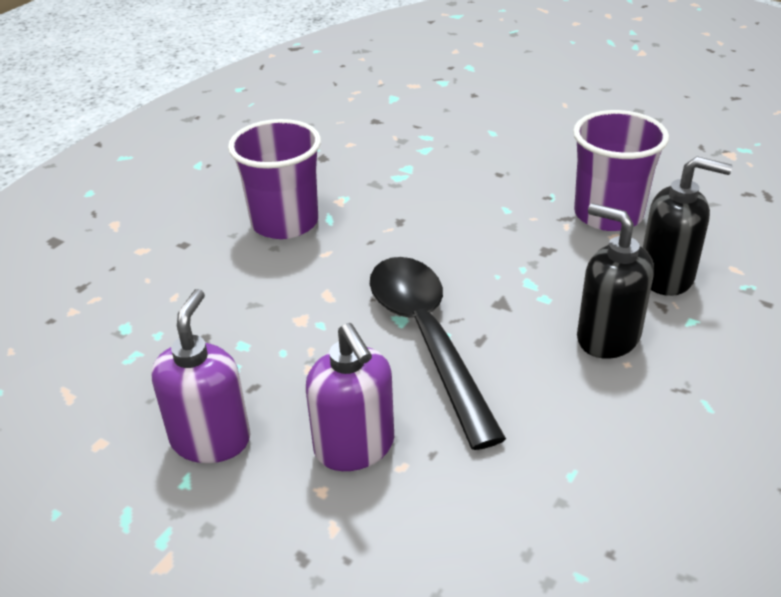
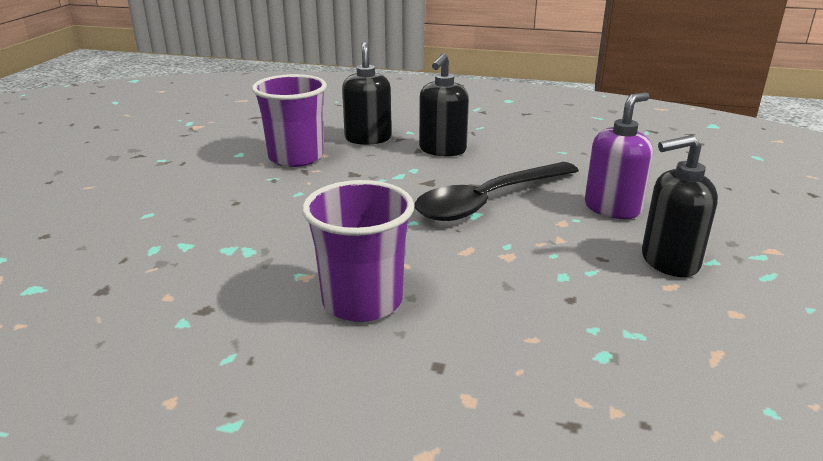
camera: 110 degrees left, 10 degrees down
(211, 439) = (669, 261): purple soap dispenser -> black soap dispenser

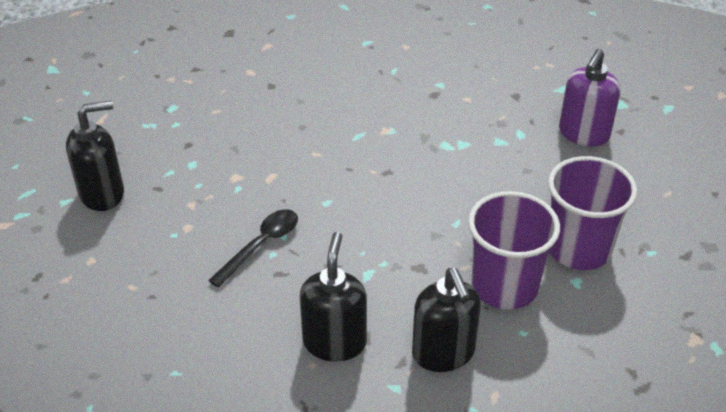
camera: 165 degrees right, 15 degrees up
(362, 301) = (334, 117): purple cup -> purple cup (578, 249)
(488, 201) = (261, 245): black spoon -> black spoon, size x0.55
(612, 208) = (134, 258): purple soap dispenser -> purple soap dispenser (583, 134)

